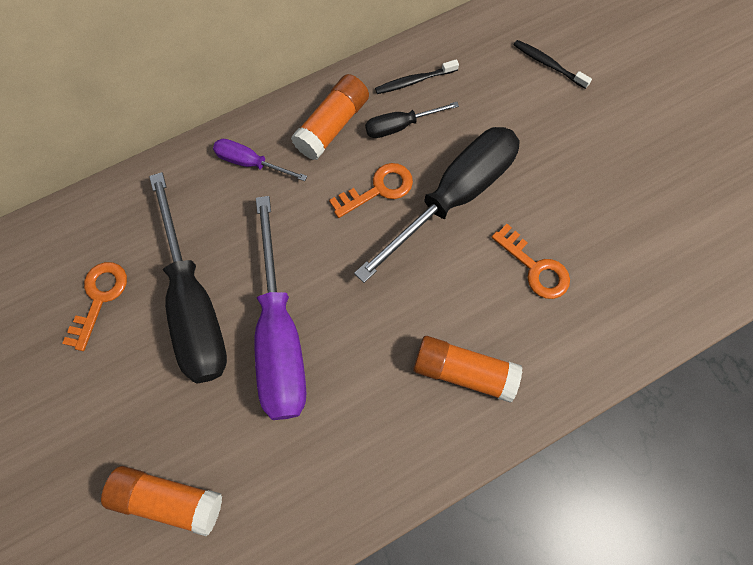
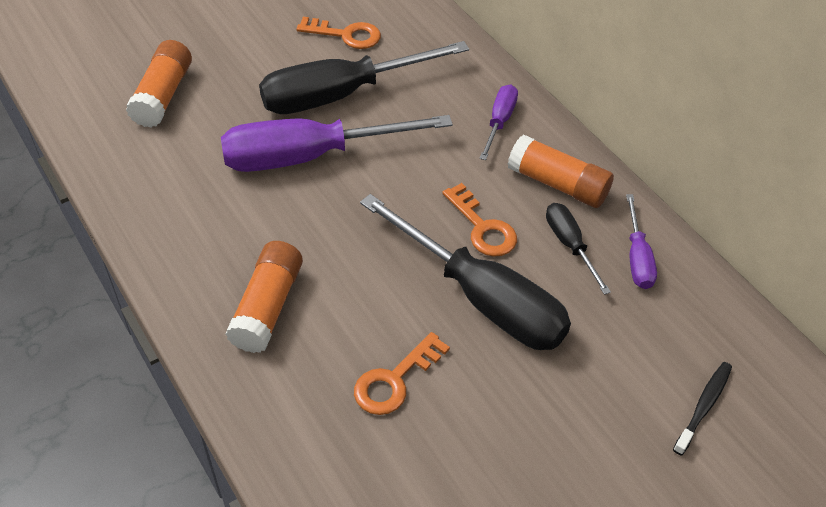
camera: 85 degrees right, 20 degrees down
(414, 81) = (637, 257): black toothbrush -> purple screwdriver

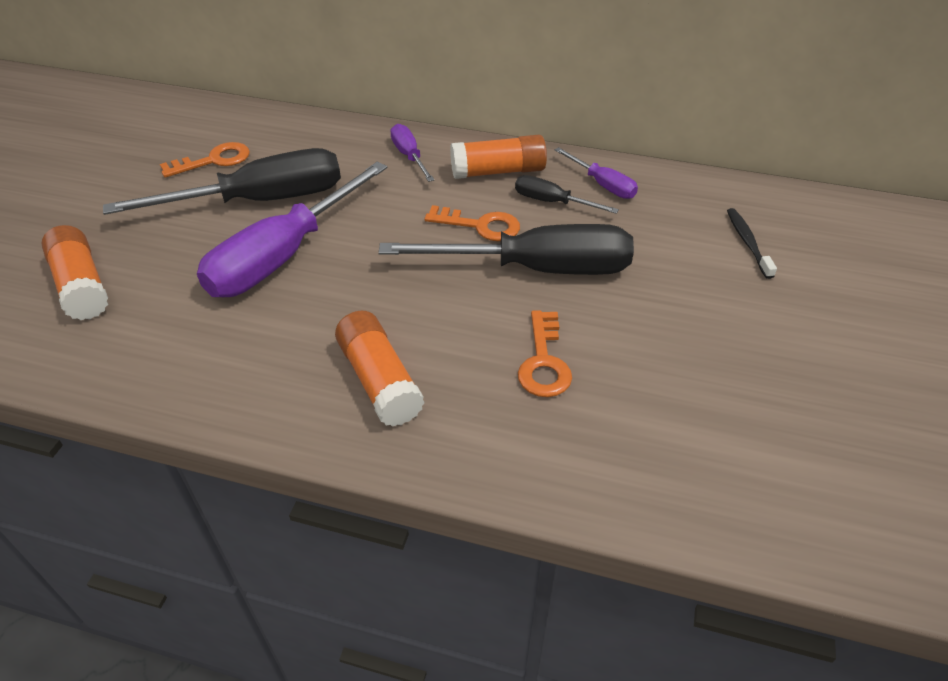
camera: 40 degrees left, 5 degrees down
(341, 95) = (260, 201): black screwdriver -> black screwdriver turned 135 degrees counterclockwise

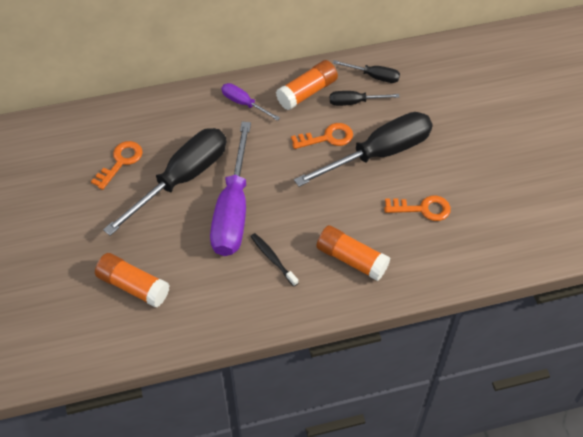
camera: 30 degrees left, 10 degrees up
(544, 362) = (422, 209): orange key -> orange key turned 60 degrees counterclockwise
(602, 185) = (373, 76): purple screwdriver -> black screwdriver
(747, 242) = (474, 85): black toothbrush -> black toothbrush (273, 259)

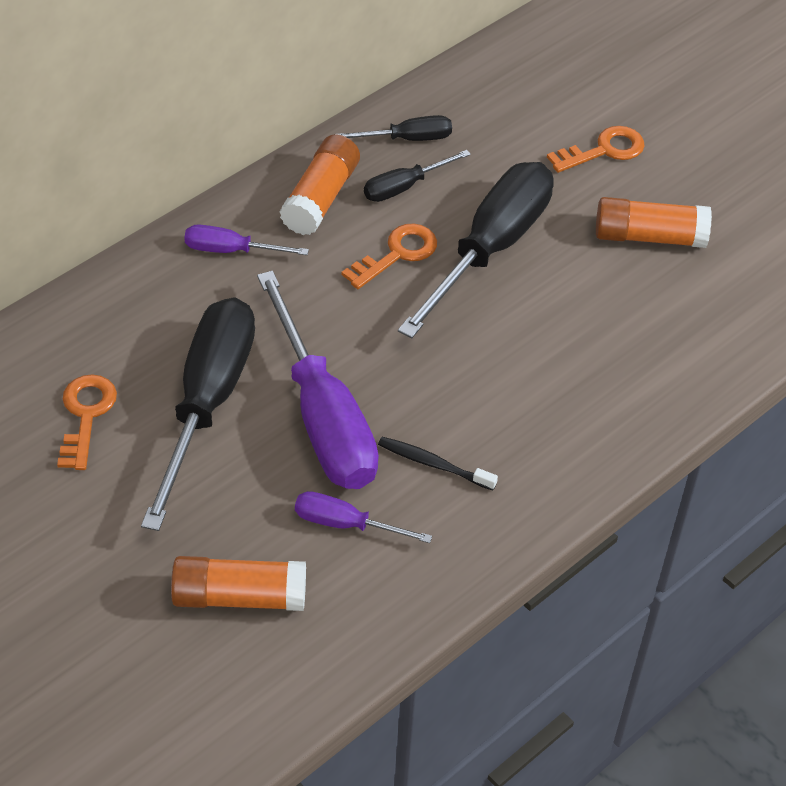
camera: 30 degrees left, 5 degrees down
(208, 271) = (346, 524): none -> purple screwdriver
(352, 259) = (551, 416): orange glue stick -> orange glue stick (649, 236)
(422, 209) = (605, 304): orange key -> orange key (604, 150)

